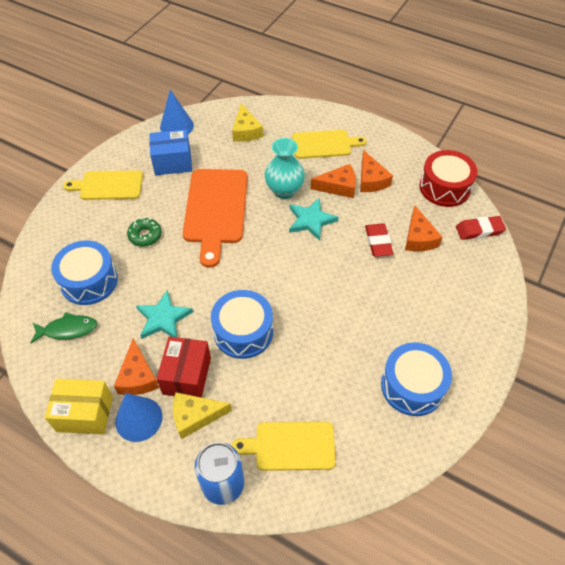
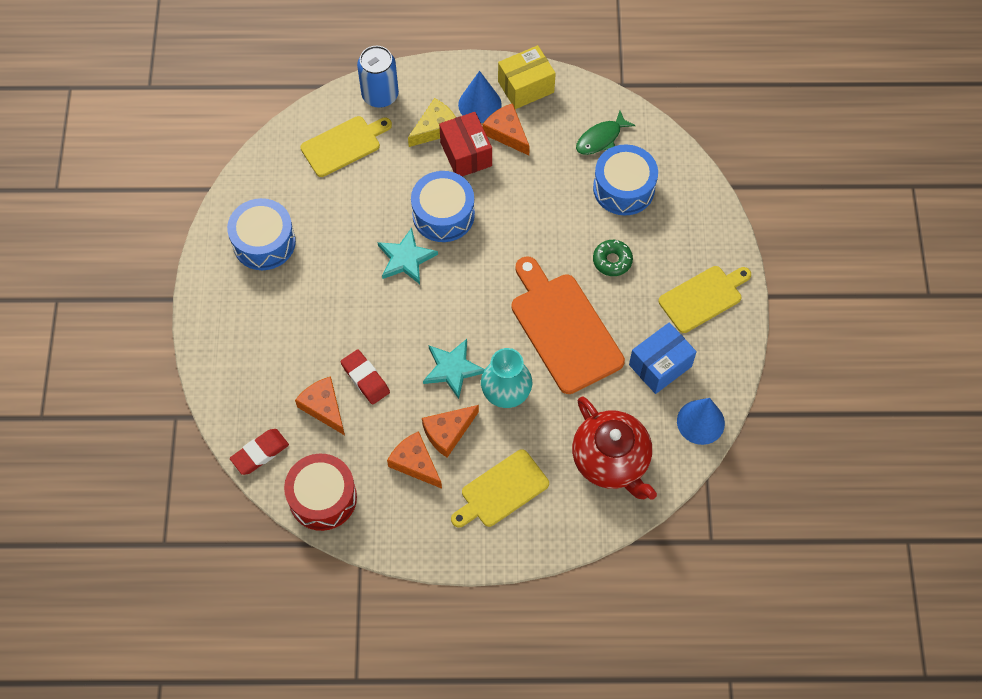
camera: 150 degrees right, 10 degrees up
(163, 318) = (525, 190): turquoise star -> turquoise star (406, 259)
(246, 131) = (611, 460): yellow cheese -> red teapot

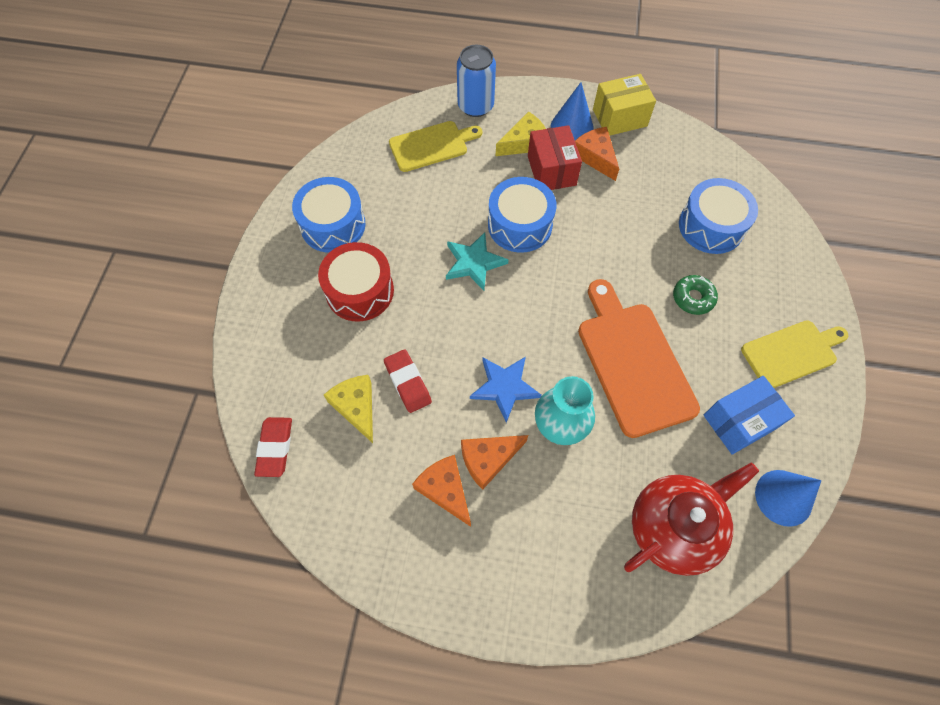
camera: 10 degrees right, 0 degrees up
(260, 453) = (275, 448): red eraser -> red eraser turned 60 degrees counterclockwise
(322, 498) = (332, 513): red drum -> red drum (360, 291)
(324, 407) = (356, 407): orange cheese -> yellow cheese
(452, 369) = (504, 387): turquoise star -> blue star
(501, 491) = (540, 542): yellow cutting board -> none
(601, 138) = (691, 175): green fish -> none
(611, 460) = (674, 527): red teapot -> red teapot turned 105 degrees counterclockwise

